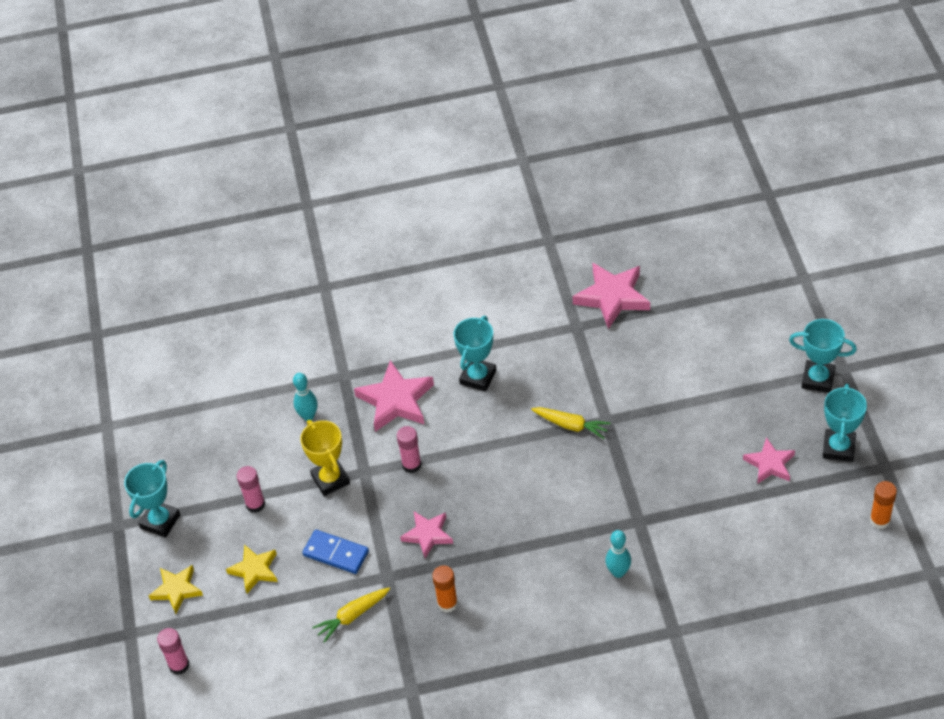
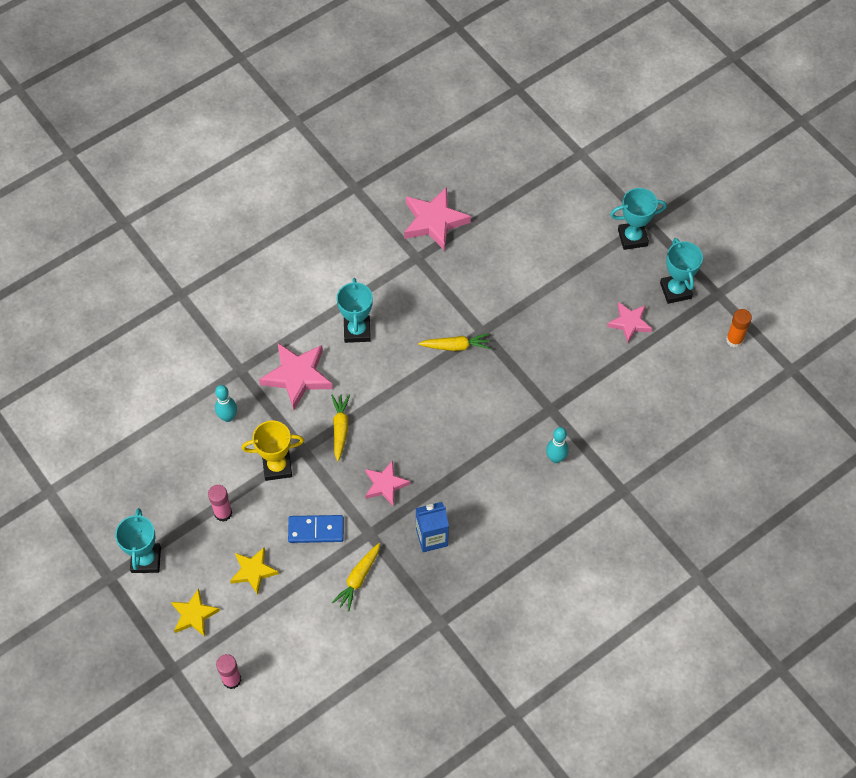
camera: 30 degrees left, 10 degrees up
(330, 479) = (277, 467): yellow trophy -> yellow trophy turned 45 degrees counterclockwise
(411, 465) = (340, 428): pink glue stick -> yellow carrot
(447, 603) = (432, 537): orange glue stick -> blue carton

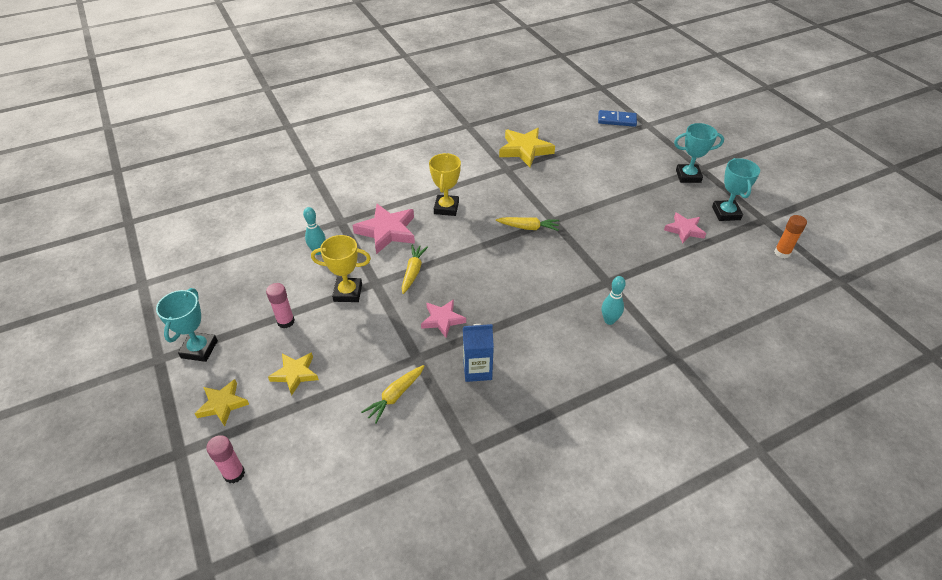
camera: 10 degrees right, 15 degrees down
(316, 530) = (367, 347): blue domino -> blue domino (617, 120)
(357, 331) = (446, 208): turquoise trophy -> yellow trophy
(434, 221) = (525, 150): pink star -> yellow star

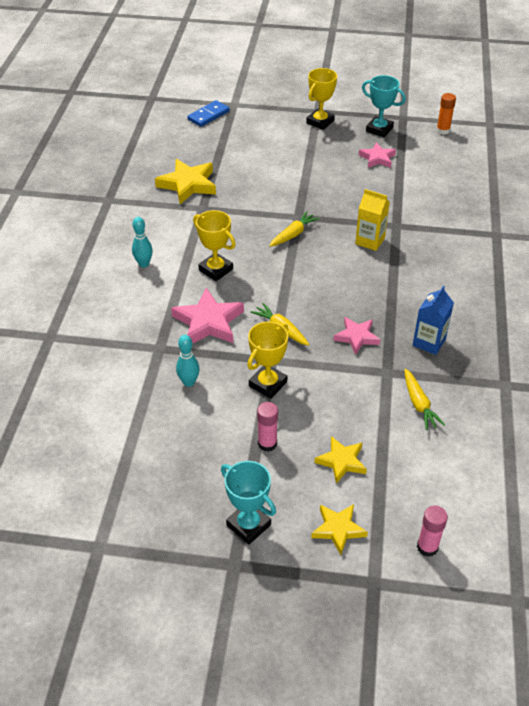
camera: 55 degrees left, 0 degrees up
(569, 274) = (370, 241): none -> yellow carton
(609, 320) = (436, 246): turquoise bowling pin -> turquoise bowling pin (144, 264)
(688, 176) = (320, 122): turquoise trophy -> yellow trophy

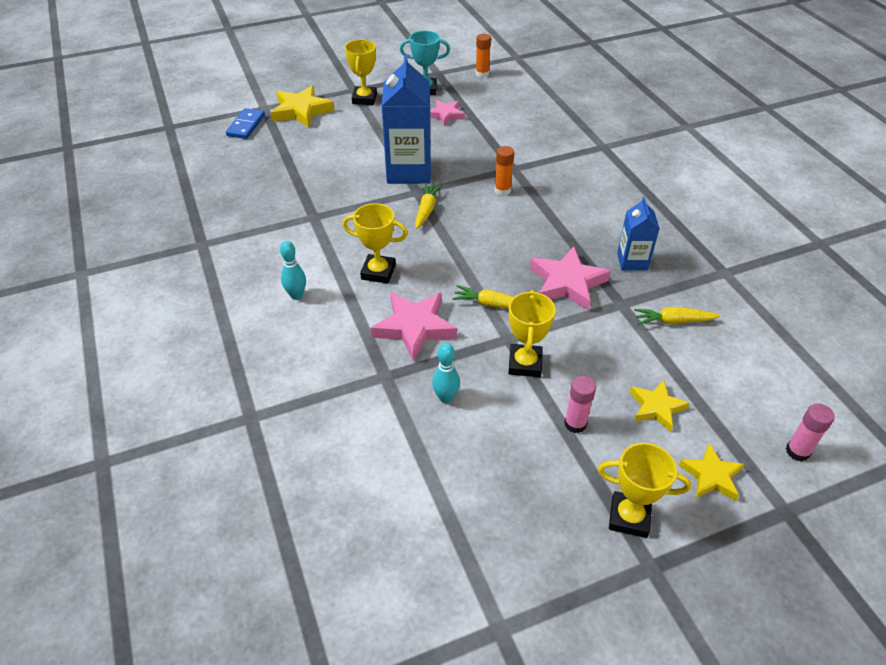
camera: 30 degrees left, 0 degrees up
(188, 184) = (279, 199): yellow star -> yellow star (301, 111)
(248, 525) = (629, 517): turquoise trophy -> yellow trophy
(306, 197) = (409, 171): none -> blue carton
(357, 337) = (567, 283): pink star -> pink star, size x1.60
(370, 241) = (502, 190): yellow carton -> orange glue stick
(419, 404) = (673, 321): yellow carrot -> yellow carrot turned 135 degrees clockwise

